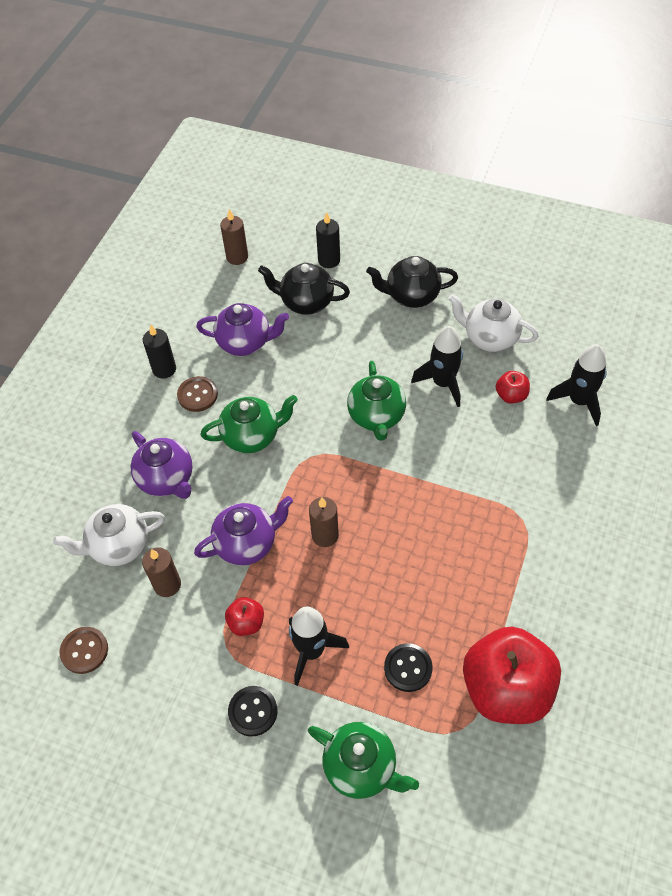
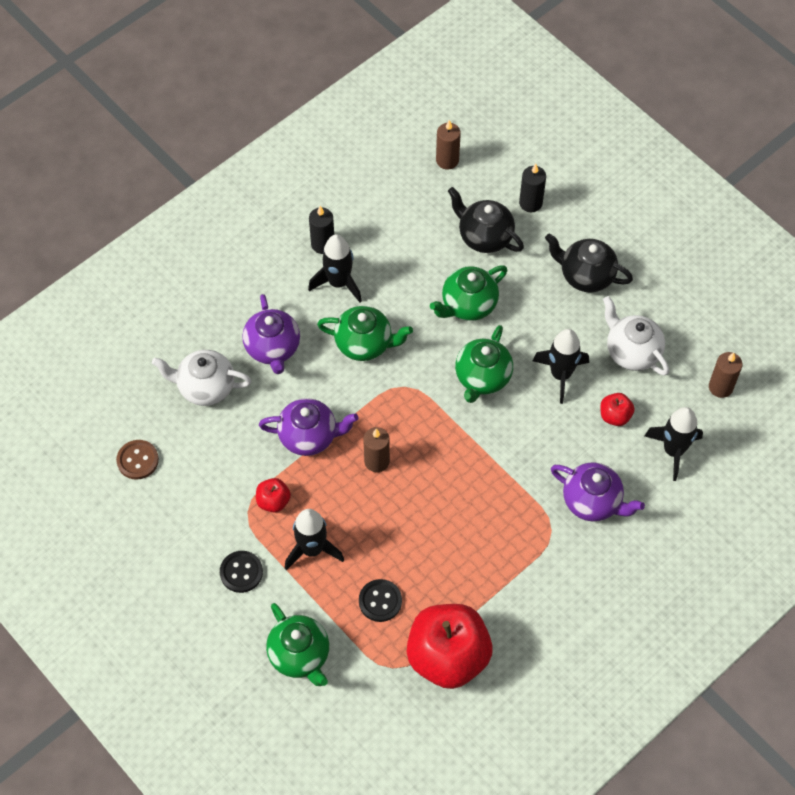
camera: 25 degrees right, 5 degrees up
(167, 584) = (227, 439): brown candle -> brown candle (720, 387)
(197, 395) = (338, 283): brown button -> black rocket
(245, 342) = (407, 251): purple teapot -> purple teapot (592, 501)
(326, 362) = (468, 305): none -> green teapot

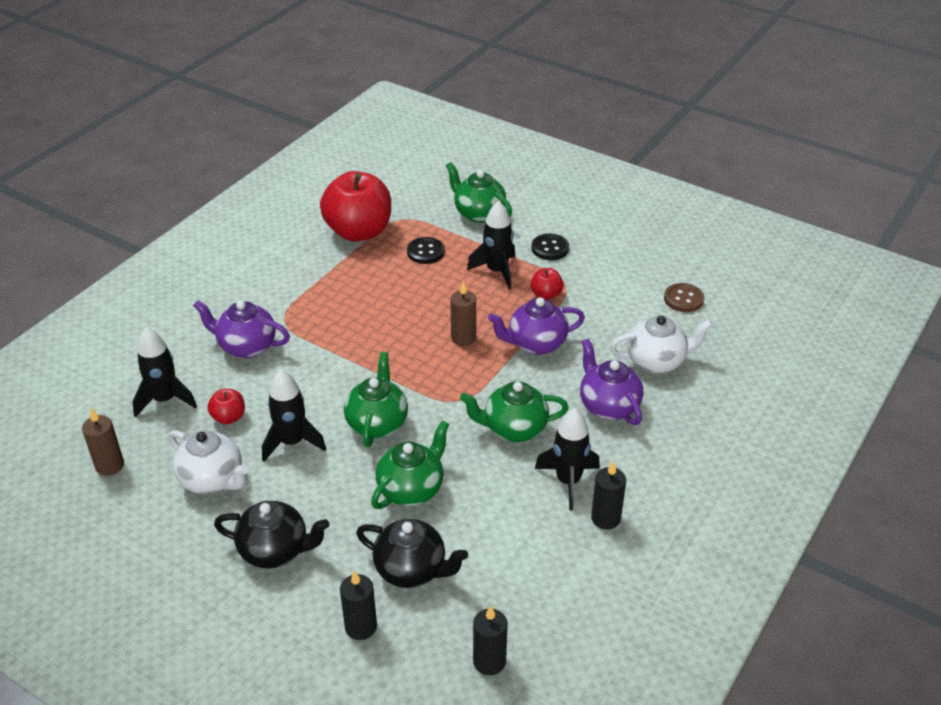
camera: 165 degrees right, 20 degrees down
(447, 160) = (489, 661): brown candle -> black candle

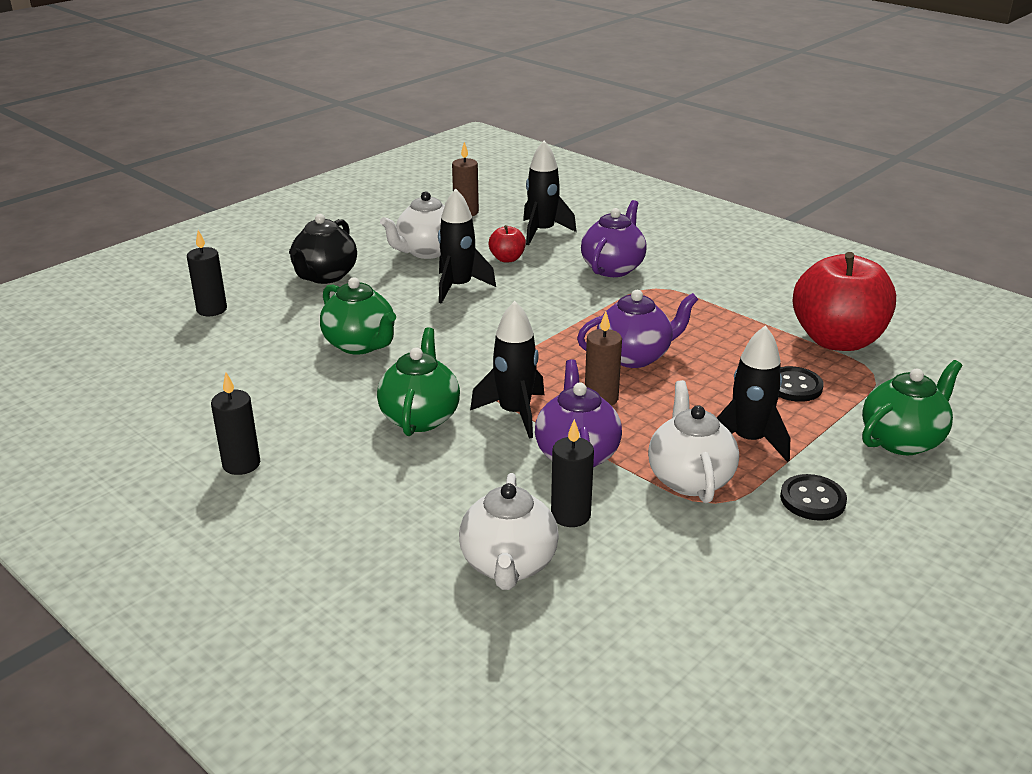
camera: 100 degrees right, 10 degrees down
(377, 423) = (467, 332): green teapot -> none
(412, 570) = (256, 337): black teapot -> none
(489, 661) = (121, 368): black candle -> black candle (570, 515)
(546, 294) = (689, 479): red apple -> white teapot
(568, 481) = (315, 445): black rocket -> black rocket (514, 413)
(608, 406) = (430, 499): purple teapot -> purple teapot (634, 356)
(683, 299) = (665, 633): brown button -> none

